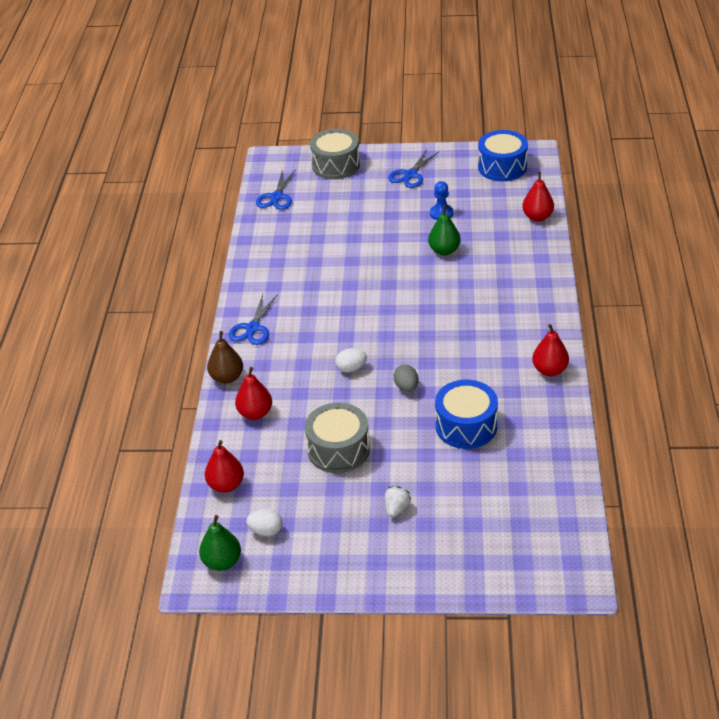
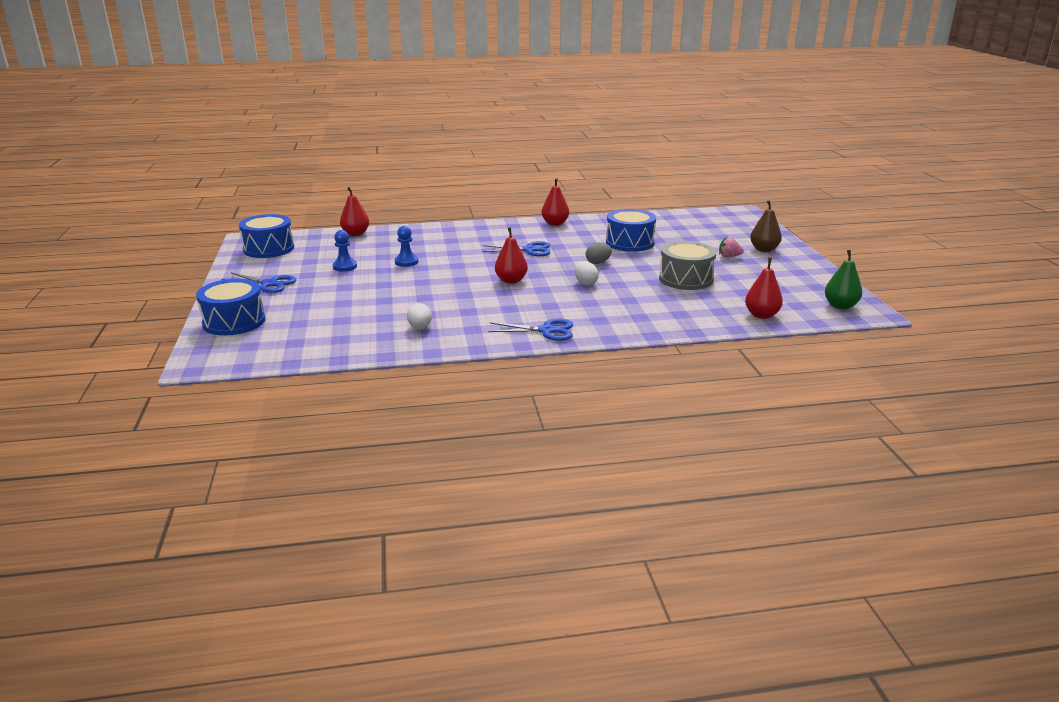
camera: 105 degrees left, 15 degrees down
(227, 377) = (627, 333): brown pear -> brown pear (764, 249)
(255, 413) = (667, 314): red pear -> red pear (511, 281)
(266, 531) = (793, 294): white egg -> white egg (420, 327)
(276, 197) = (295, 348): blue scissors -> blue scissors (529, 250)
(336, 165) = (234, 322): grey drum -> blue drum
(396, 508) = (729, 256): white strawberry -> pink strawberry
(444, 251) = (406, 262): green pear -> blue pawn

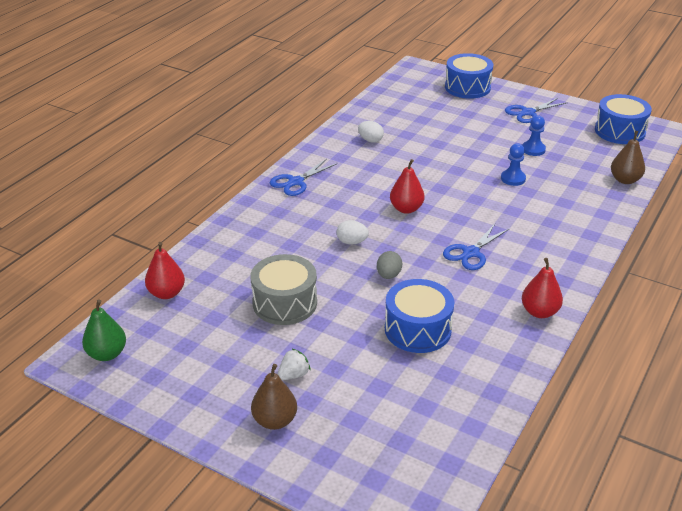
camera: 130 degrees right, 10 degrees up
(355, 234) = (625, 180): red pear -> brown pear
(729, 256) = (293, 375): pink strawberry -> white strawberry

